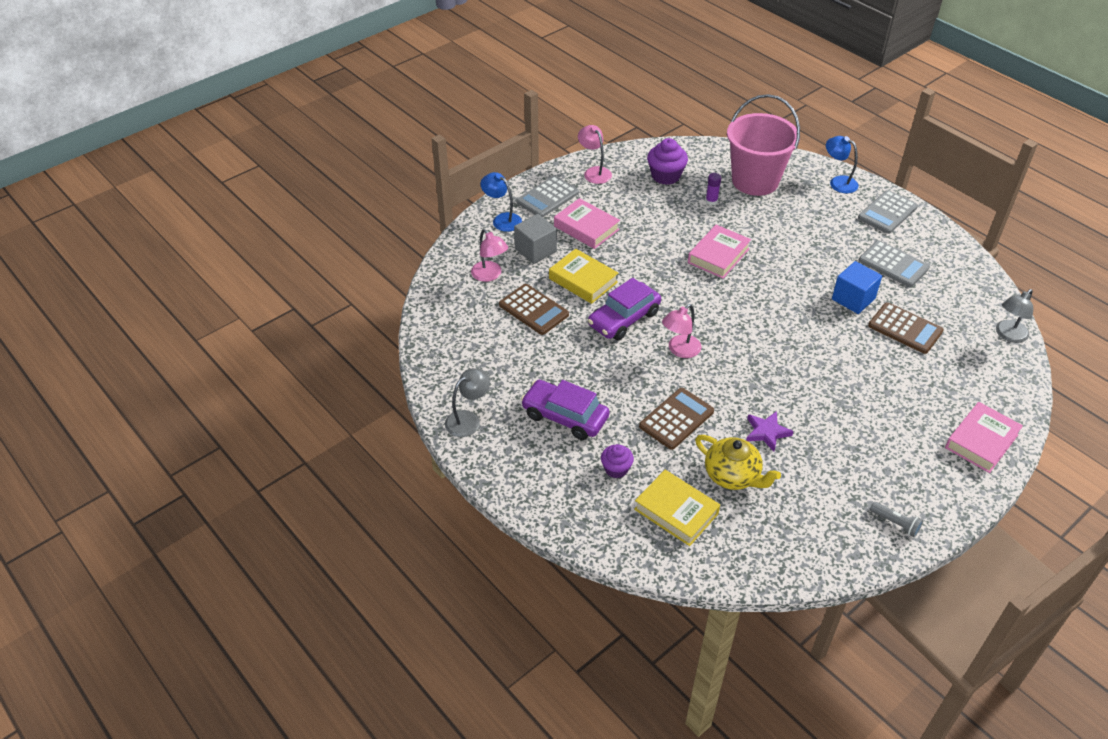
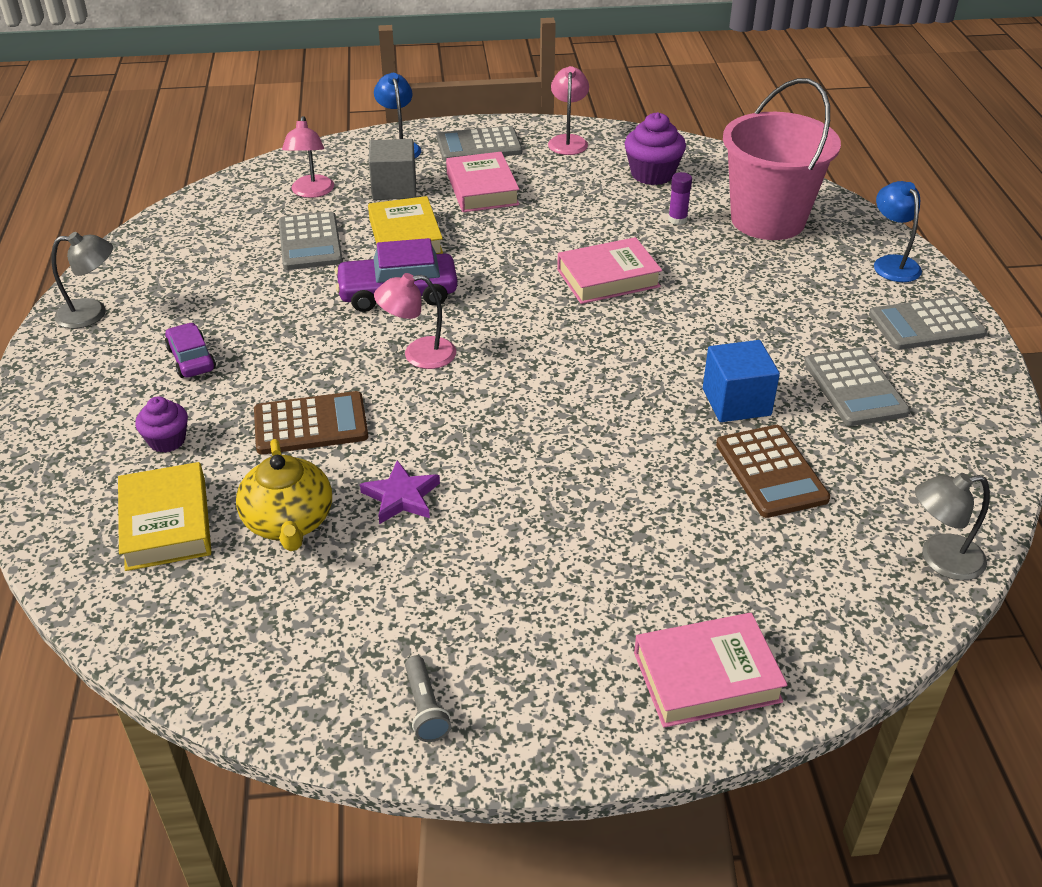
camera: 35 degrees right, 5 degrees down
(533, 310) = (310, 242): brown calculator -> grey calculator
(565, 416) = (191, 359): purple car -> purple car, size x0.60

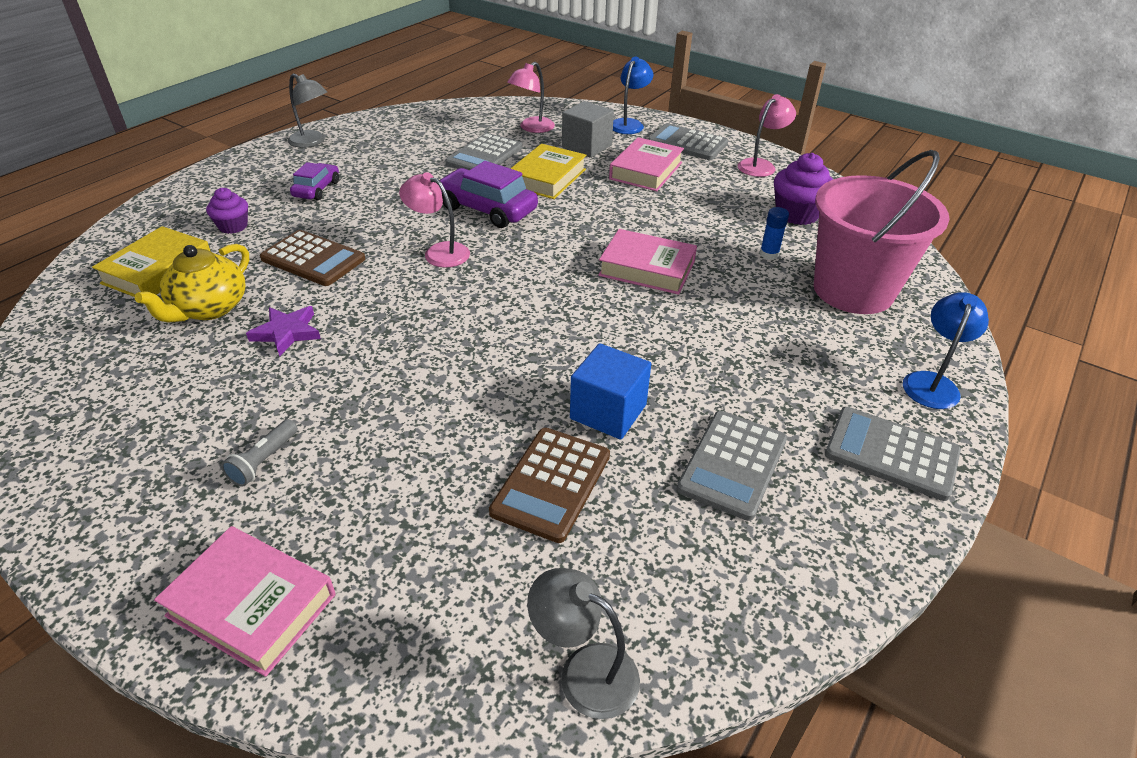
camera: 40 degrees right, 0 degrees up
(425, 708) = (79, 475): grey flashlight -> grey flashlight (264, 461)
(677, 219) = (769, 254): purple glue stick -> blue glue stick

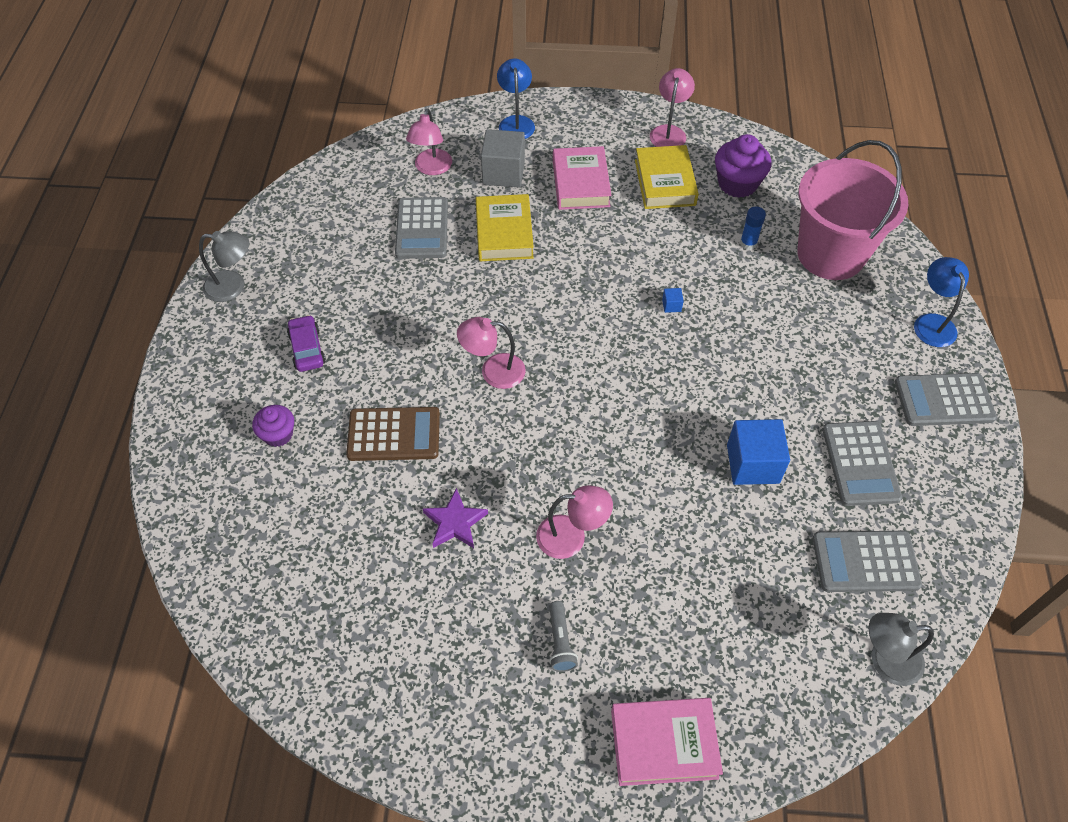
camera: 30 degrees left, 15 degrees up
(158, 270) = (268, 520): yellow book -> yellow book (665, 182)
(209, 308) = (363, 534): yellow teapot -> none
(370, 387) = (571, 537): none -> pink lamp
(487, 209) = (487, 299): purple car -> none
(551, 483) = (764, 544): brown calculator -> none
(647, 268) = (671, 305): pink book -> blue cube
(687, 143) = (587, 128): grey calculator -> grey calculator (865, 562)

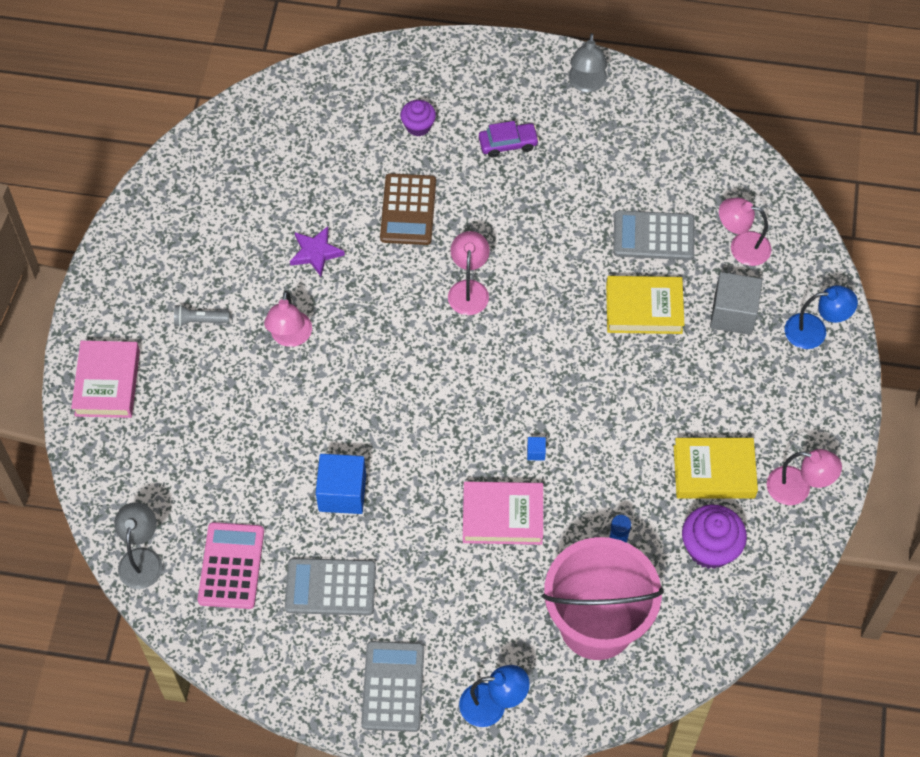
camera: 95 degrees right, 5 degrees up
(580, 183) = (714, 387): pink book -> pink book (502, 516)
(865, 562) = (231, 566): grey calculator -> pink calculator

